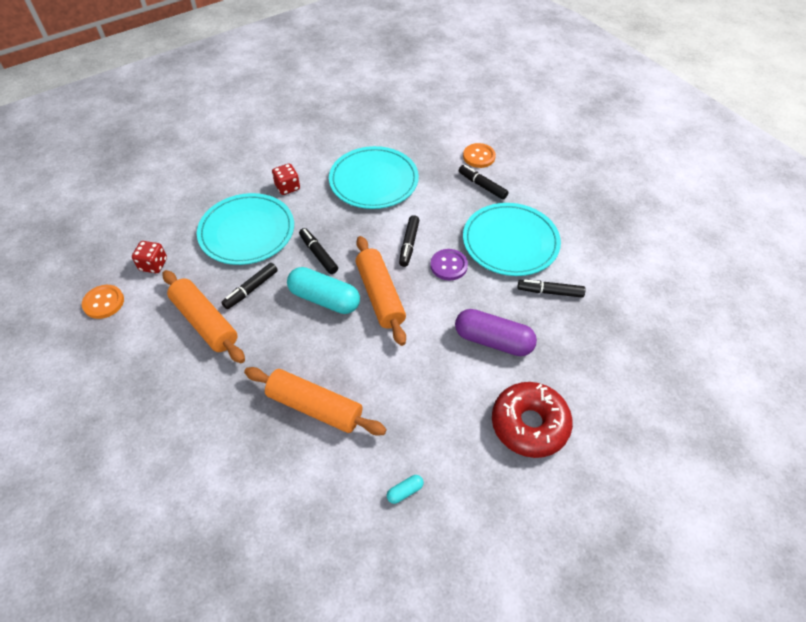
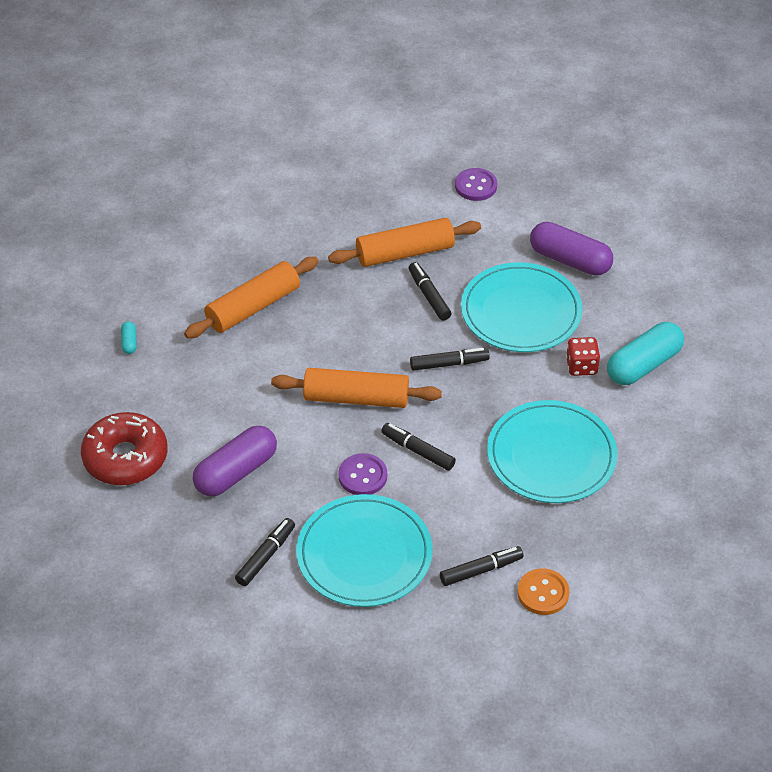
camera: 115 degrees right, 5 degrees down
(104, 302) = (476, 186): orange button -> purple button
(153, 265) = (510, 228): red dice -> none
(180, 221) = (570, 260): none -> purple capsule
(324, 299) = (379, 350): turquoise capsule -> turquoise capsule (643, 365)

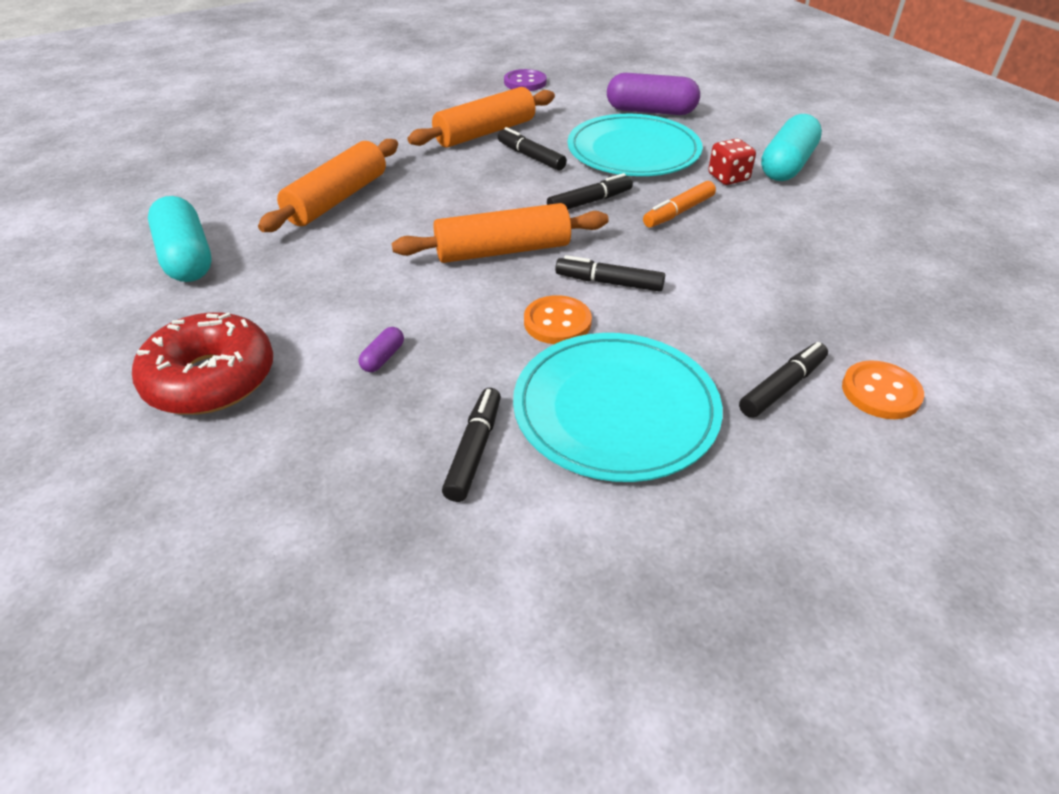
camera: 20 degrees left, 5 degrees down
(129, 342) = (187, 257): turquoise capsule -> turquoise capsule, size x2.36
(236, 472) = (383, 358): purple capsule -> purple capsule, size x0.42
(362, 476) = (557, 322): purple button -> orange button
(513, 395) = (678, 212): none -> orange marker
(551, 455) = (763, 253): turquoise plate -> none

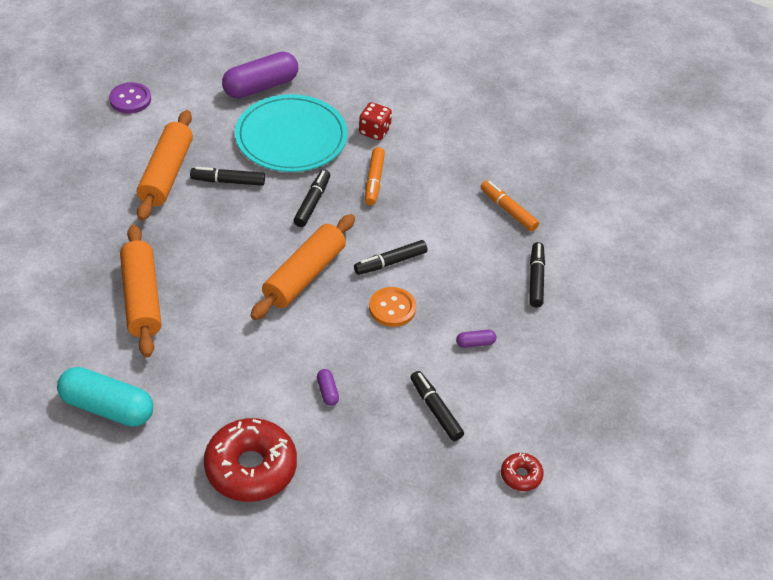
camera: 45 degrees left, 5 degrees up
(483, 610) = (521, 475): none -> red donut
(615, 409) = (475, 343): turquoise plate -> purple capsule
(786, 165) = (399, 99): turquoise capsule -> none
(819, 303) = (508, 210): none -> orange marker
(880, 392) = (579, 254): orange button -> none

